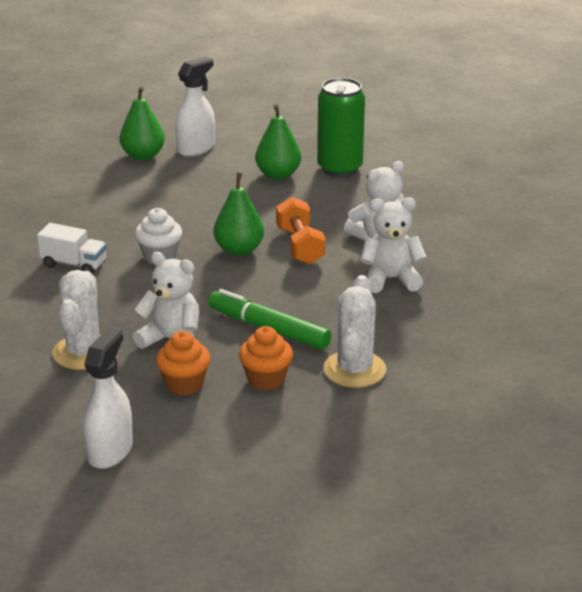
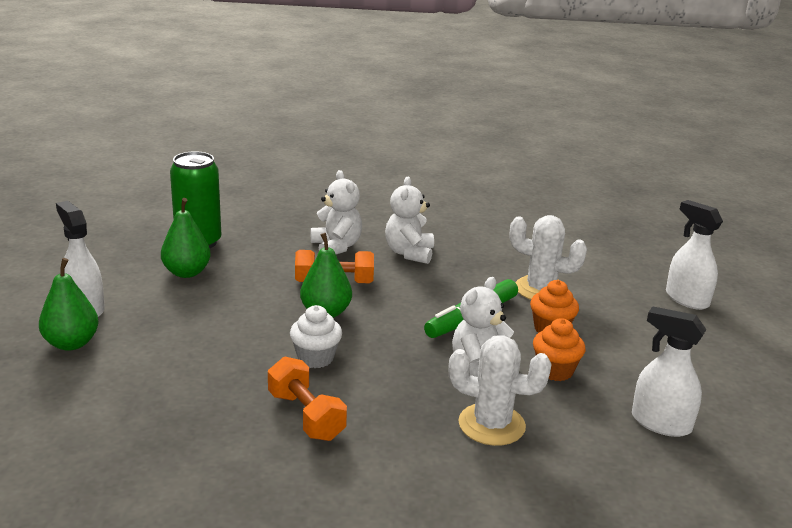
camera: 80 degrees left, 5 degrees down
(74, 264) = (306, 416): white truck -> orange dumbbell
(391, 483) = (686, 299): none -> white spray bottle

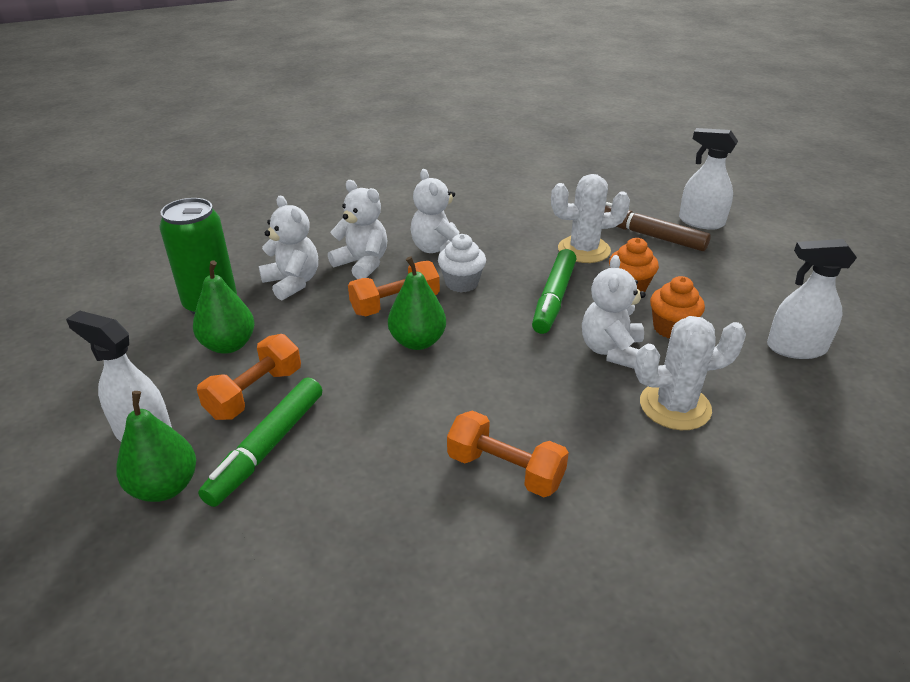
camera: 25 degrees left, 10 degrees up
(154, 343) = (267, 447): none -> green marker
(177, 308) = (255, 393): none -> orange dumbbell
(270, 245) = (292, 283): none -> white teddy bear
(315, 358) = (454, 397): white cupcake -> white cupcake (461, 283)
(618, 295) = (649, 235): none -> brown marker

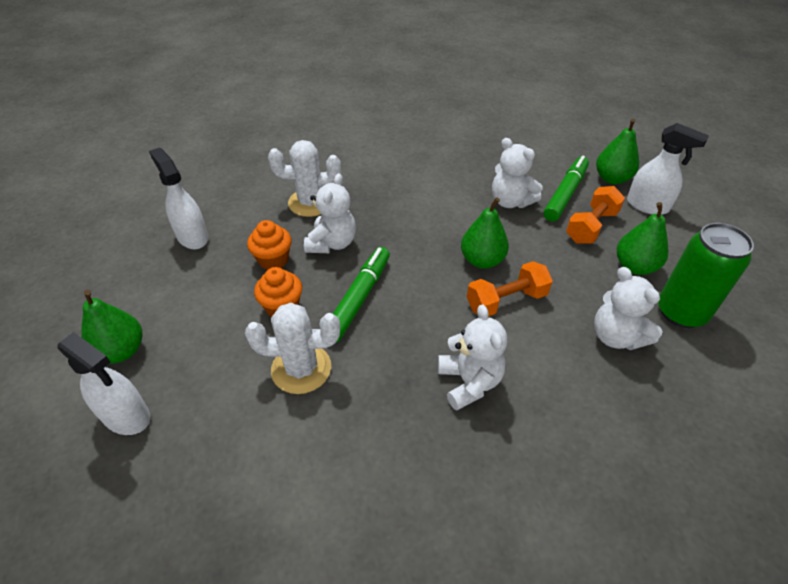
camera: 175 degrees left, 10 degrees up
(362, 264) = (552, 362): white teddy bear -> white teddy bear (510, 201)
(461, 283) = (444, 324): white cupcake -> none
(505, 470) = (426, 176): orange dumbbell -> none
(649, 235) = (210, 391): brown marker -> none
(749, 252) = (121, 351): none -> green pear
(795, 348) = (192, 237): white spray bottle -> white spray bottle turned 135 degrees counterclockwise

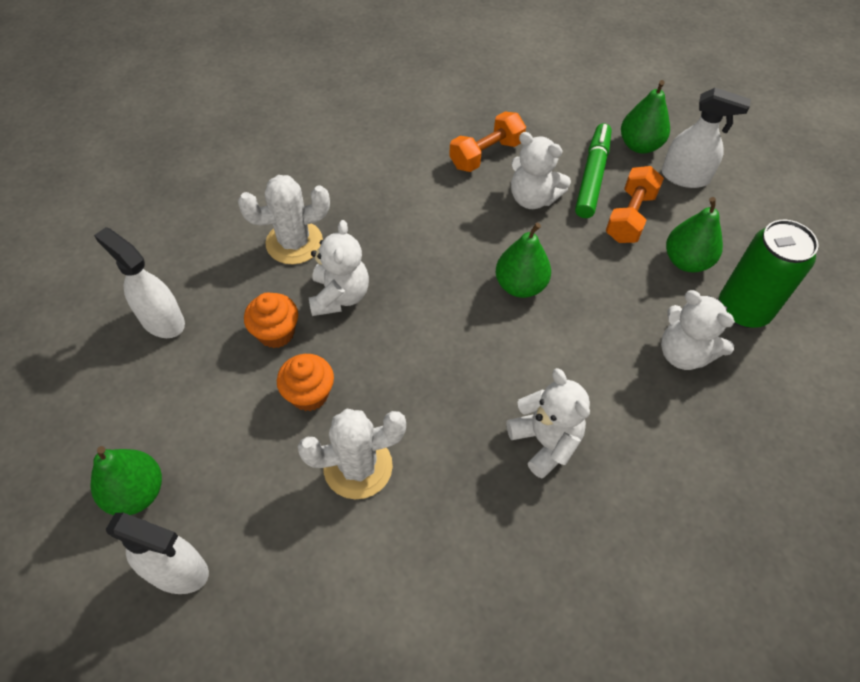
camera: 15 degrees left, 10 degrees up
(359, 298) = (394, 364): green marker -> none
(506, 301) = (560, 333): orange dumbbell -> orange dumbbell (486, 154)

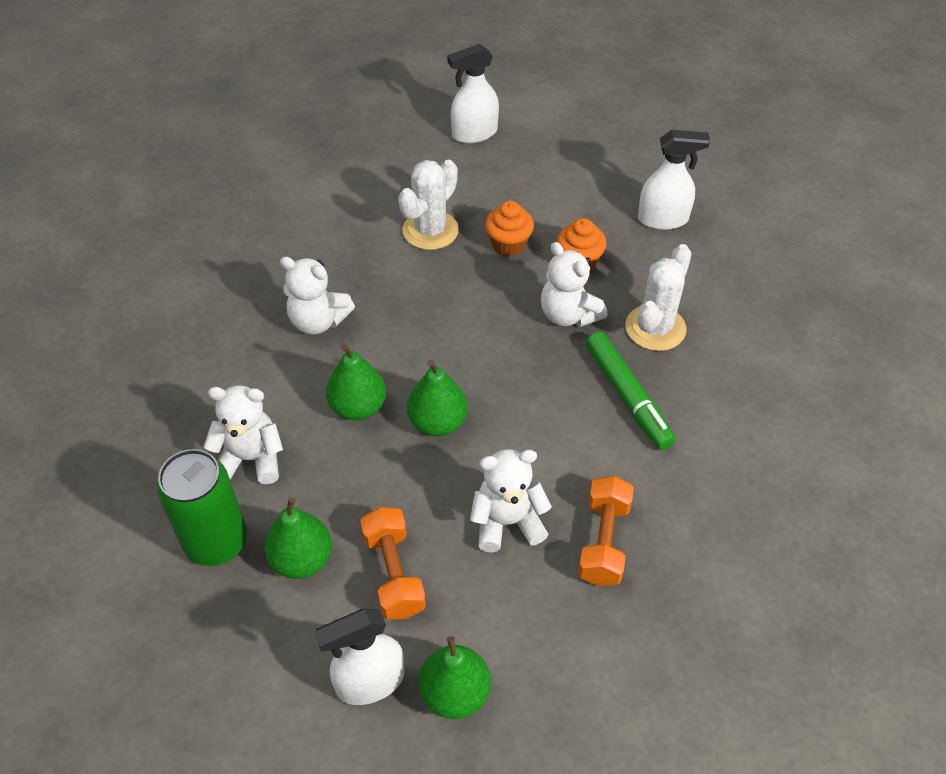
camera: 140 degrees right, 5 degrees down
(136, 492) = (542, 144): green pear -> green pear (358, 407)
(592, 176) = (472, 599): green marker -> green marker (628, 396)

